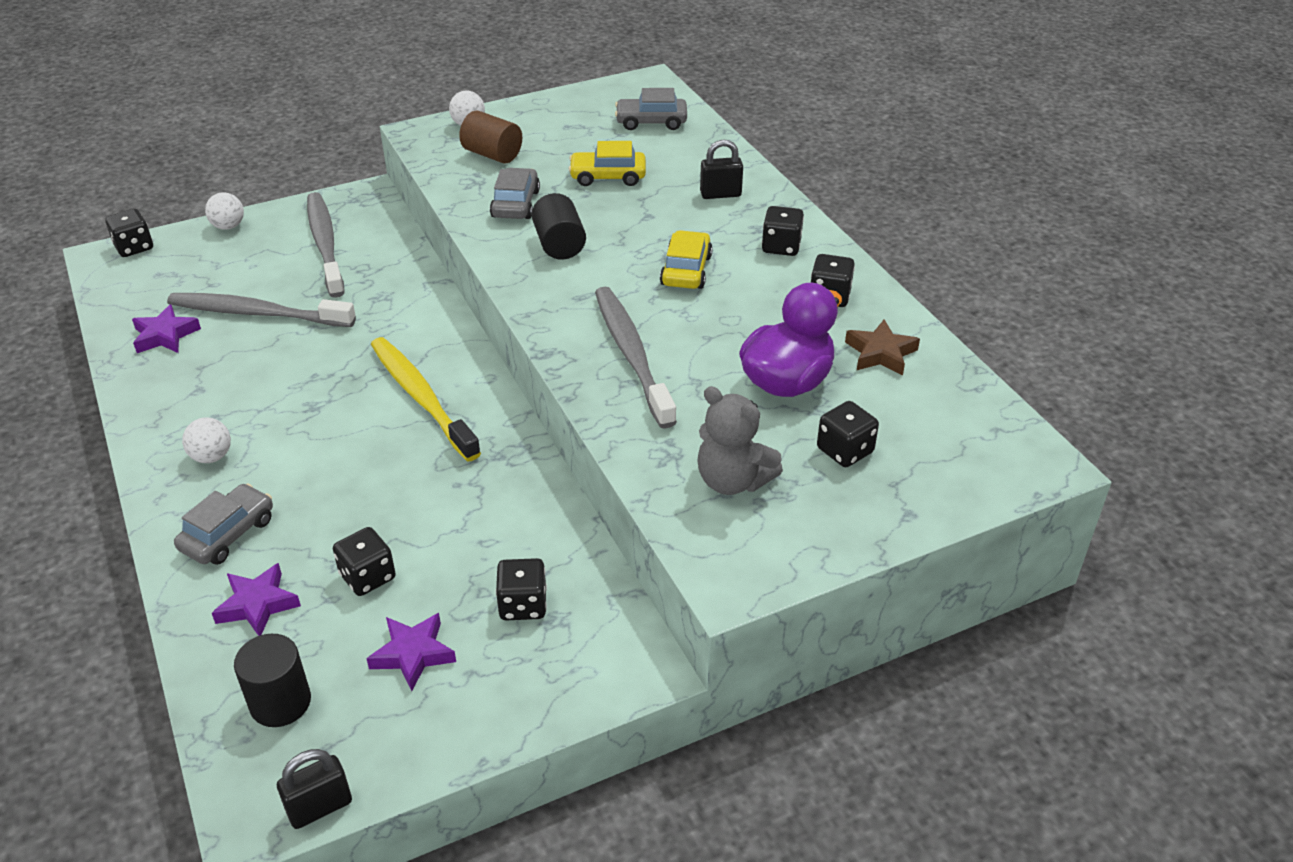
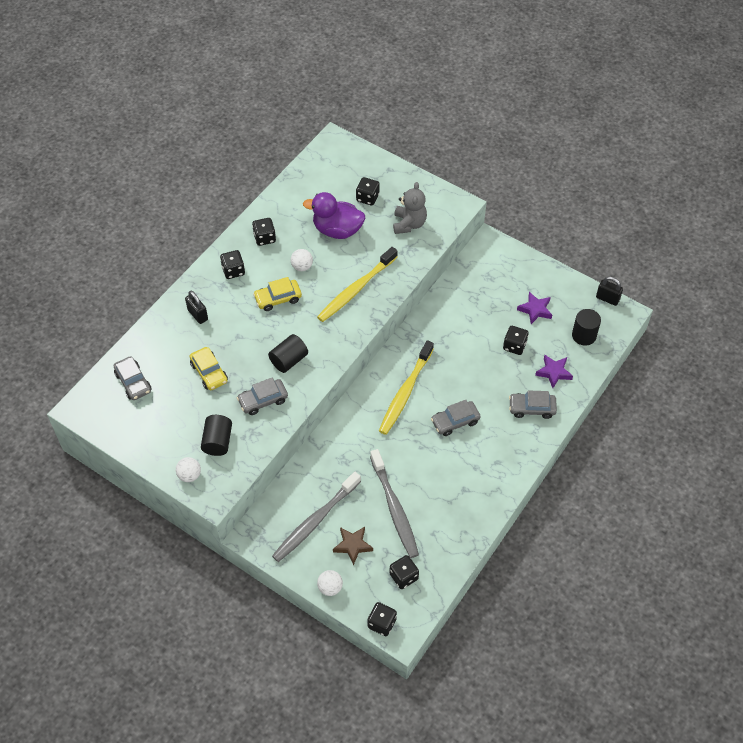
camera: 120 degrees left, 15 degrees up
(165, 335) = (439, 538): purple star -> none
(212, 457) = (498, 448): white ball -> white ball (302, 267)
(312, 429) = (455, 421): none -> grey car
(492, 154) = (217, 441): brown cylinder -> black cylinder
(523, 605) = (489, 290): black dice -> black dice (403, 576)
(632, 355) = (356, 289): grey toothbrush -> yellow toothbrush
(880, 353) = (296, 207): brown star -> brown star (353, 545)

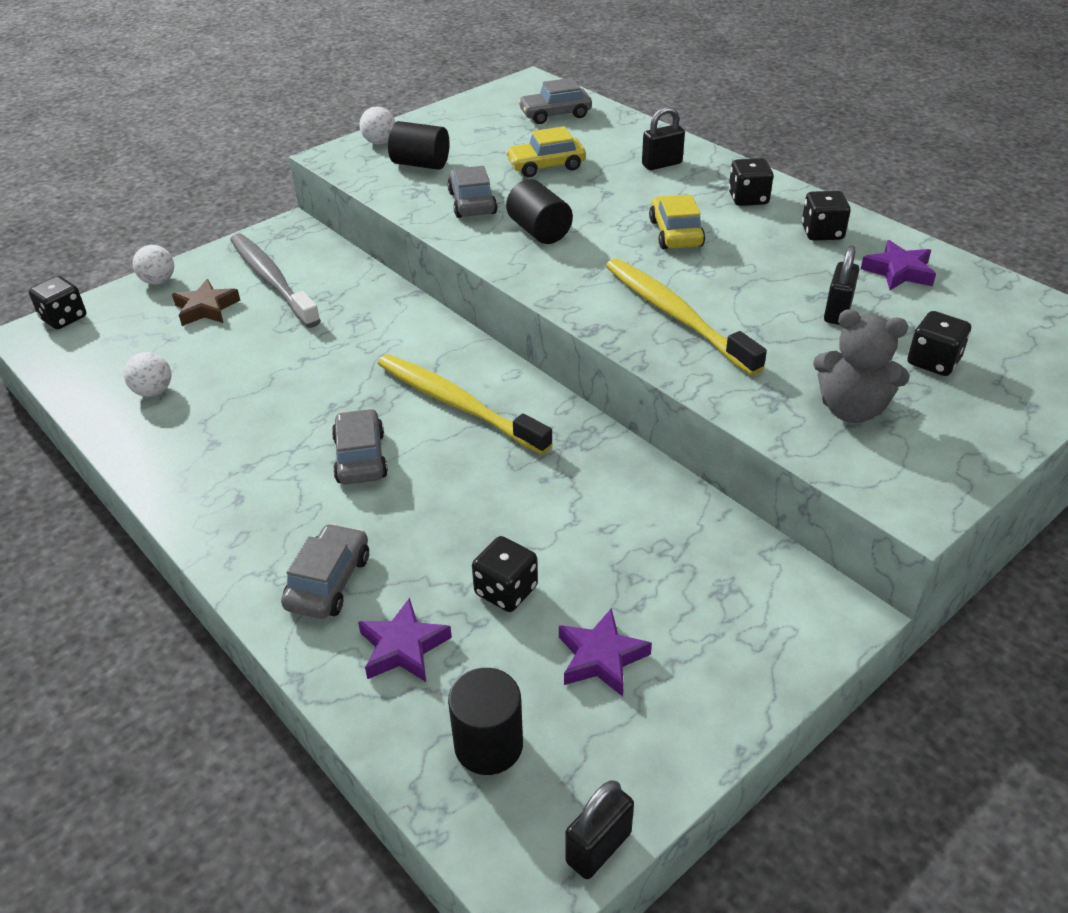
camera: 105 degrees right, 15 degrees down
(296, 208) = (898, 271): none -> purple star
(302, 267) = (746, 263): white ball -> white ball (153, 391)
(337, 230) = (837, 312): purple duck -> black padlock
(394, 508) = (237, 357): grey toothbrush -> none
(403, 576) = (115, 349): black dice -> none

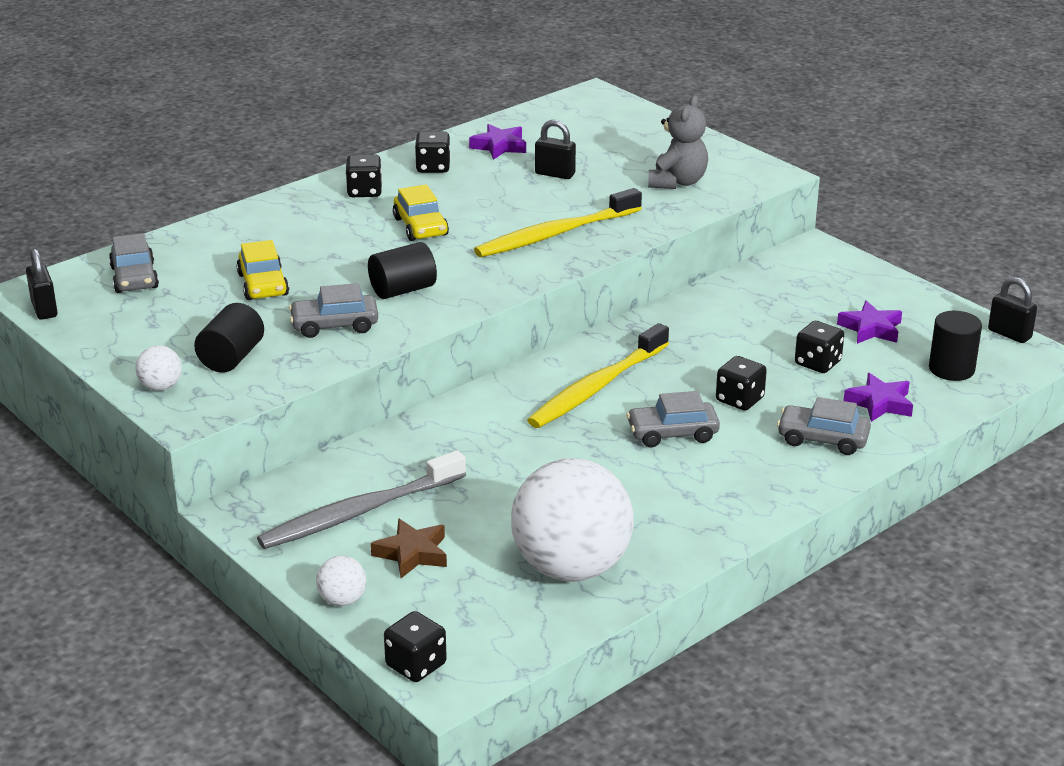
camera: 90 degrees left, 10 degrees down
(153, 391) = (571, 568): white ball -> white ball, size x2.48
(661, 164) = (281, 226): black padlock -> black padlock (44, 309)
(675, 233) = (420, 227): yellow car -> yellow car turned 105 degrees counterclockwise
(933, 362) = (620, 150): black dice -> black dice (739, 399)

